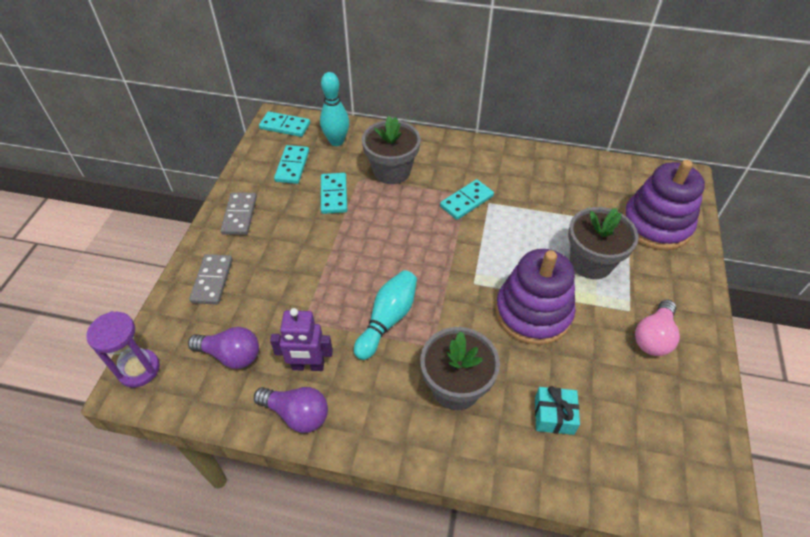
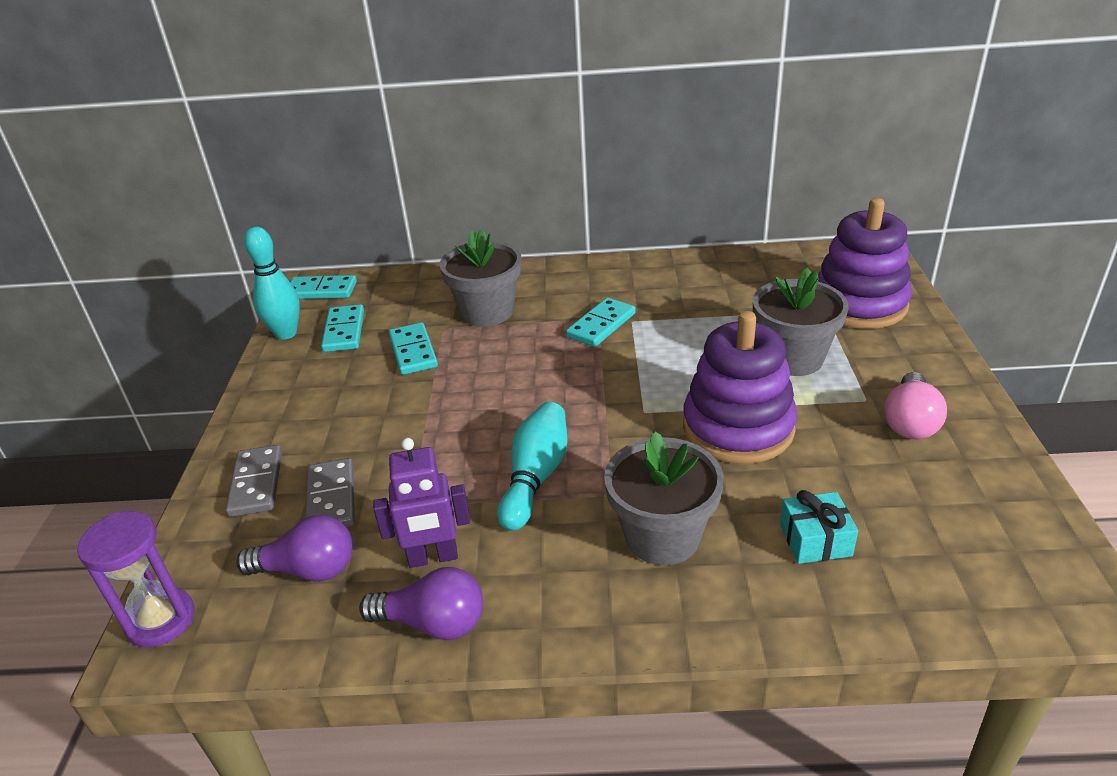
camera: 10 degrees left, 15 degrees down
(239, 215) = (280, 399): grey domino -> grey domino (331, 498)
(336, 141) = (400, 294): turquoise bowling pin -> turquoise bowling pin (286, 333)

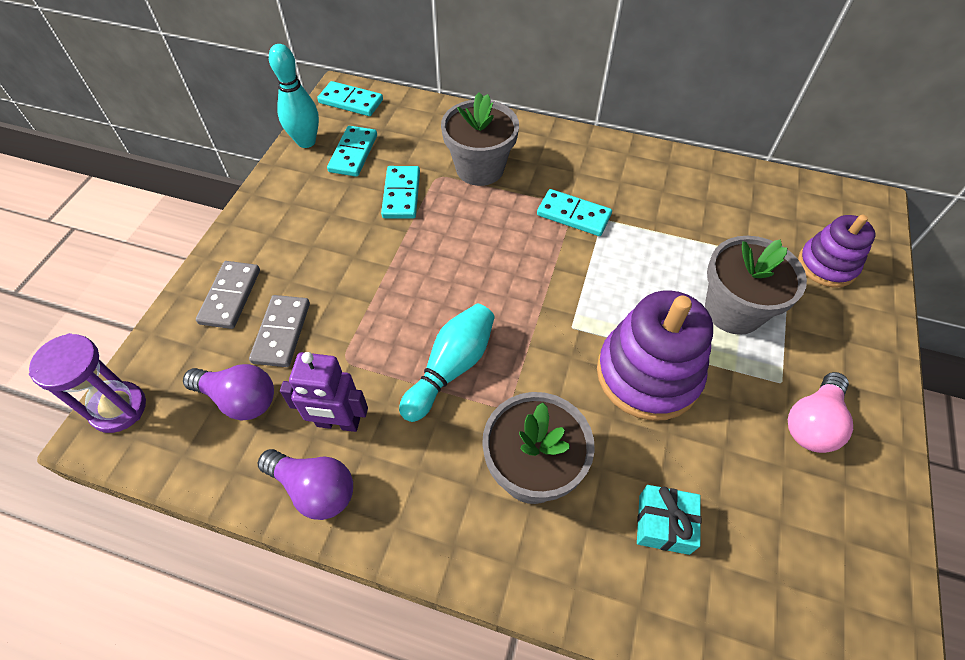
camera: 15 degrees right, 20 degrees up
(601, 325) = (573, 215): turquoise domino -> turquoise domino turned 60 degrees clockwise
(859, 304) = (826, 265): purple stacking toy -> purple stacking toy, size x0.62

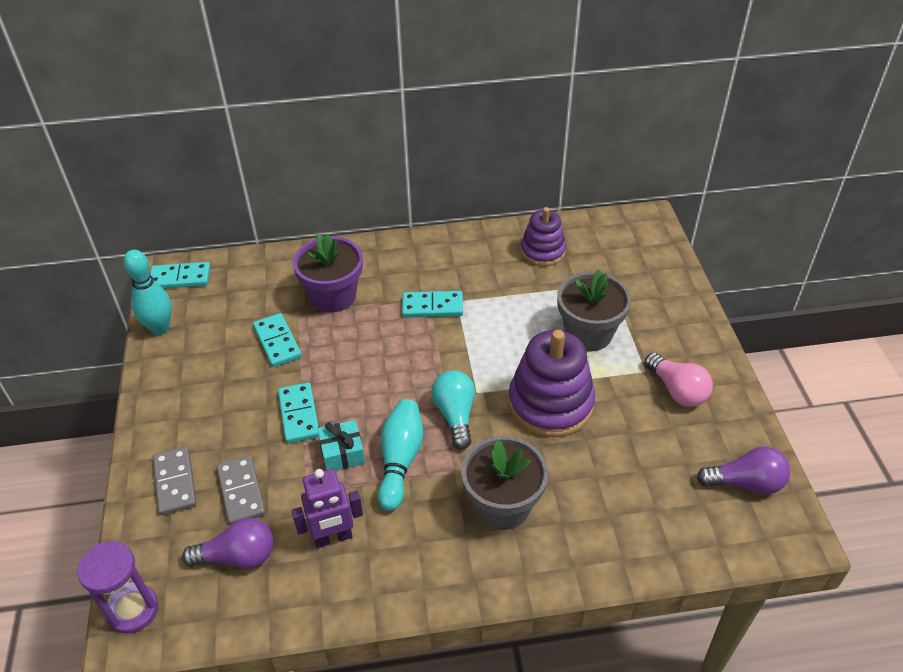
camera: 25 degrees left, 10 degrees down
(314, 489) = (344, 592): purple light bulb -> purple light bulb (745, 483)
(353, 153) = (211, 323): turquoise domino -> turquoise domino (298, 414)
(480, 168) = (333, 296): grey flower pot -> purple flower pot
(535, 343) = (455, 415): none -> turquoise light bulb
(663, 524) = (612, 499): turquoise gift -> turquoise gift (342, 453)
(812, 423) = (677, 390): pink light bulb -> pink light bulb turned 45 degrees counterclockwise
(826, 265) = (638, 276): purple stacking toy -> purple stacking toy (542, 251)

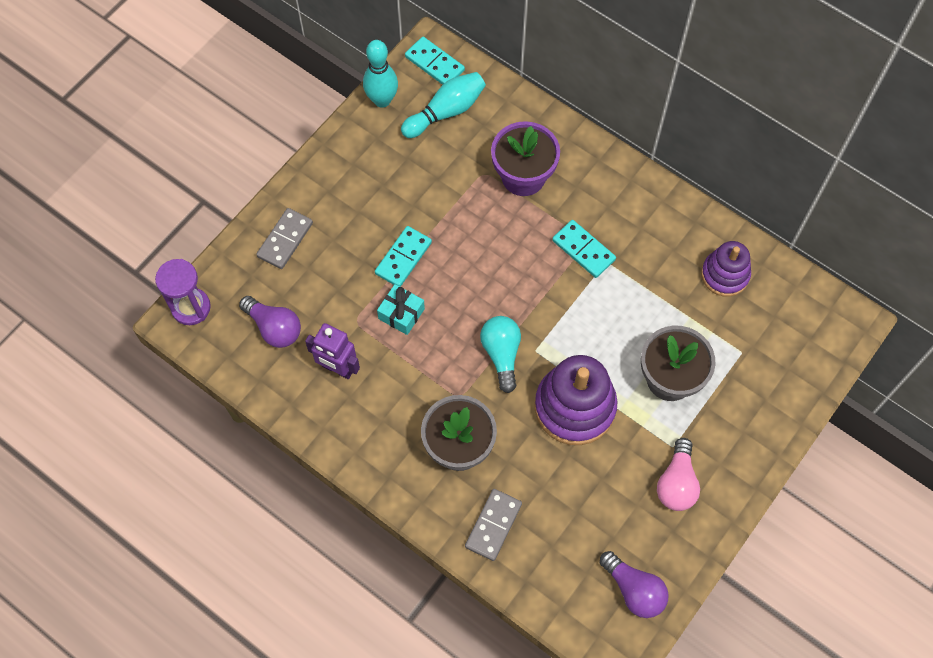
camera: 45 degrees right, 20 degrees up
(241, 492) = (316, 284): grey domino -> grey domino (493, 525)
(277, 342) = (446, 183): turquoise domino -> none
(400, 460) = (431, 354): turquoise bowling pin -> turquoise bowling pin (446, 112)
(455, 415) = (501, 354): turquoise light bulb -> turquoise light bulb turned 45 degrees counterclockwise

